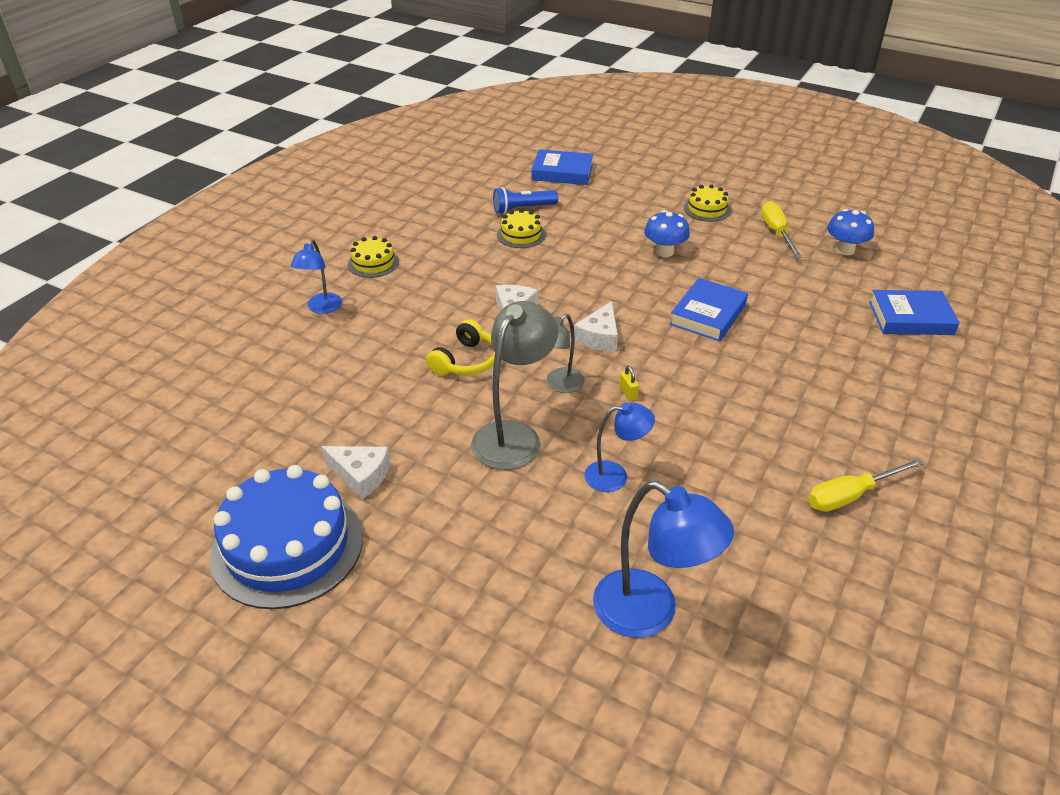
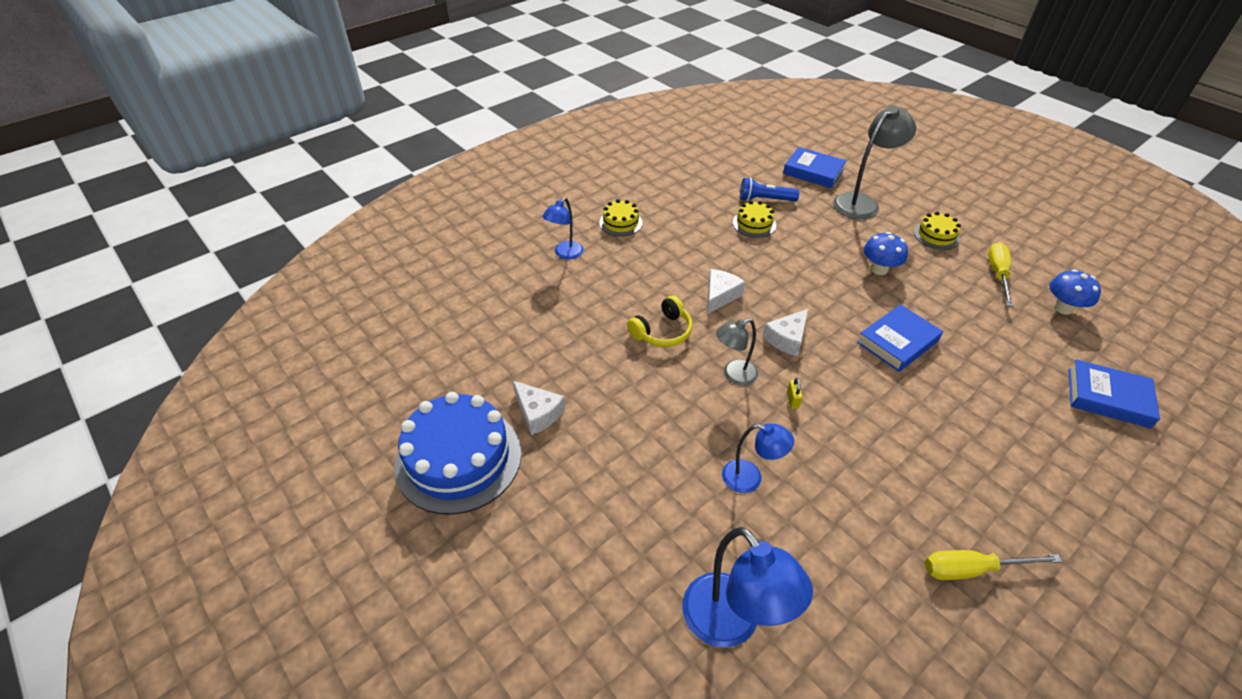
camera: 20 degrees right, 5 degrees up
(514, 435) = (676, 413): grey lamp -> grey lamp (861, 202)

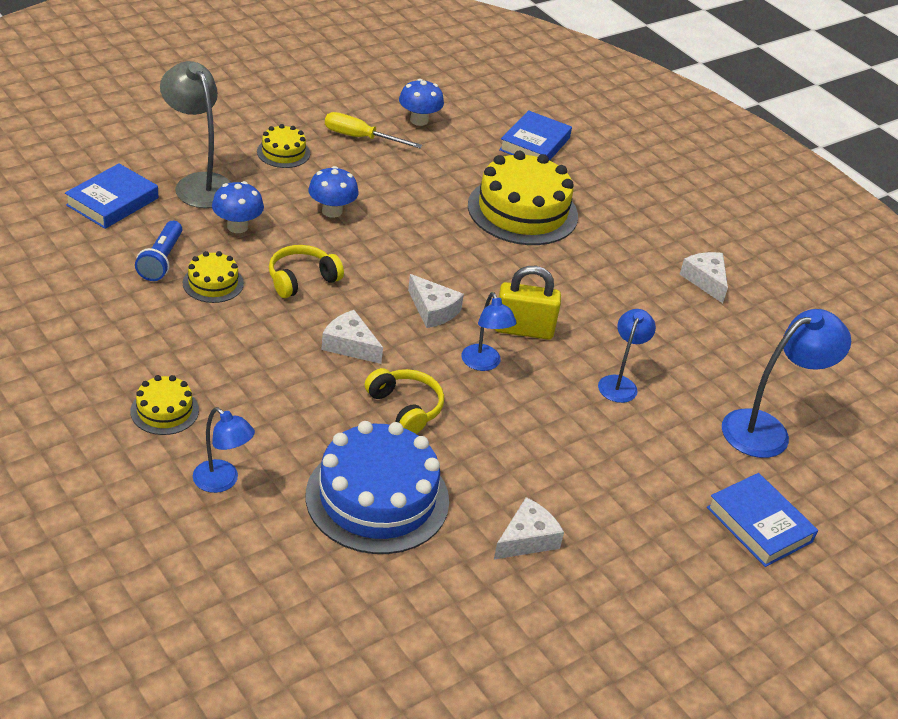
camera: 90 degrees left, 5 degrees down
(458, 458) = (592, 619): blue cake -> blue cake (377, 498)
(733, 375) = (483, 364): grey lamp -> blue lamp
(783, 263) = (301, 279): none -> yellow headphones
(792, 400) = (523, 330): yellow padlock -> yellow padlock, size x2.45
(824, 226) = (237, 226): none -> blue mushroom
(897, 342) = (450, 235): blue book -> blue book (759, 524)
(972, 569) = (705, 280): yellow screwdriver -> white cheese
(977, 392) = (522, 211): none -> yellow cake

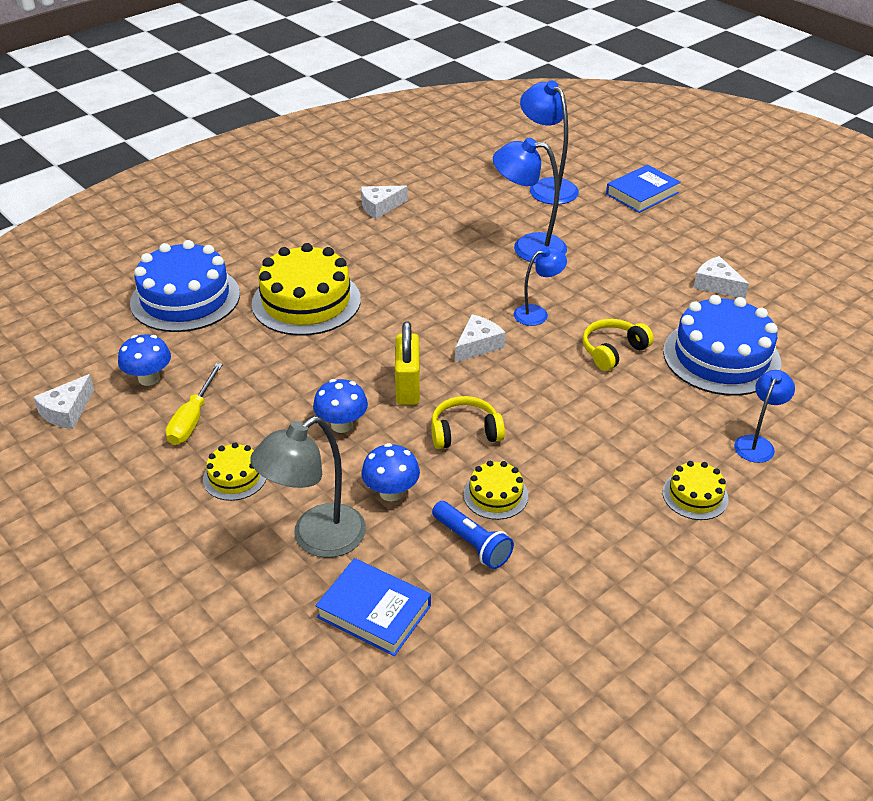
camera: 90 degrees left, 0 degrees up
(161, 260) = (472, 543): blue flashlight -> blue flashlight turned 45 degrees clockwise
(301, 279) = (465, 432): yellow headphones -> yellow headphones turned 120 degrees clockwise
(350, 345) = (548, 390): white cheese -> white cheese (67, 411)
(523, 330) = (483, 295): yellow padlock -> yellow padlock (407, 387)
(534, 144) = (185, 298): blue book -> blue cake
(620, 383) = (528, 247): blue lamp -> blue lamp, size x1.67

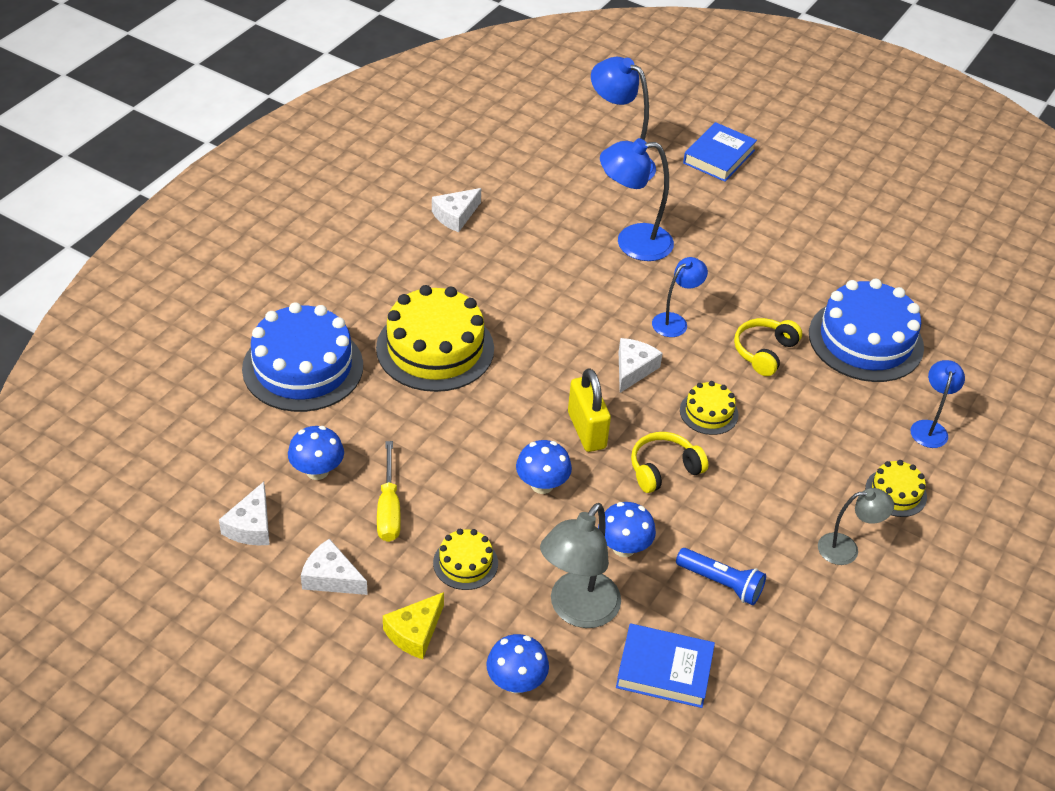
camera: 20 degrees left, 5 degrees up
(155, 526) = (415, 632): none -> yellow cheese
(223, 590) = (516, 682): none -> blue mushroom
(495, 495) = (721, 529): yellow cake -> yellow cake (708, 412)
(619, 537) = (846, 549): none -> grey lamp
(716, 285) = (831, 258): white cheese -> white cheese (331, 577)

